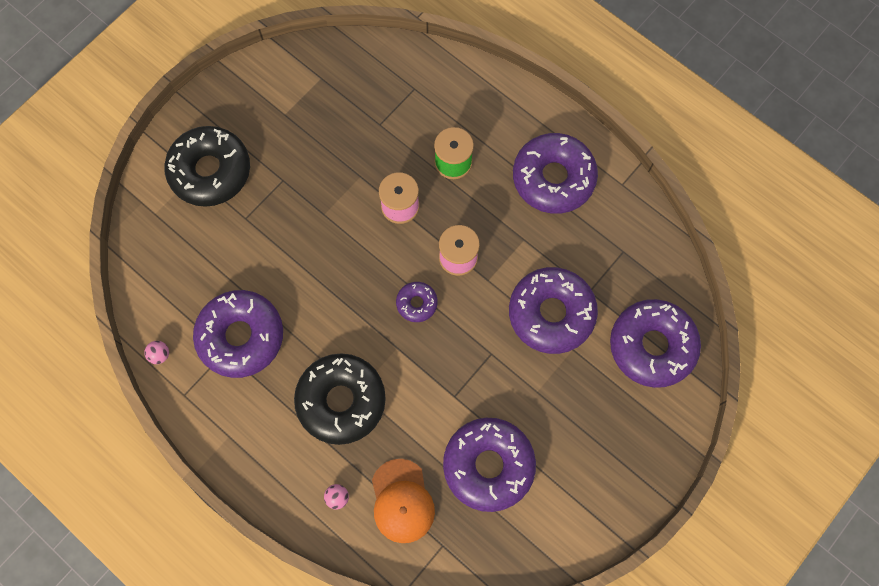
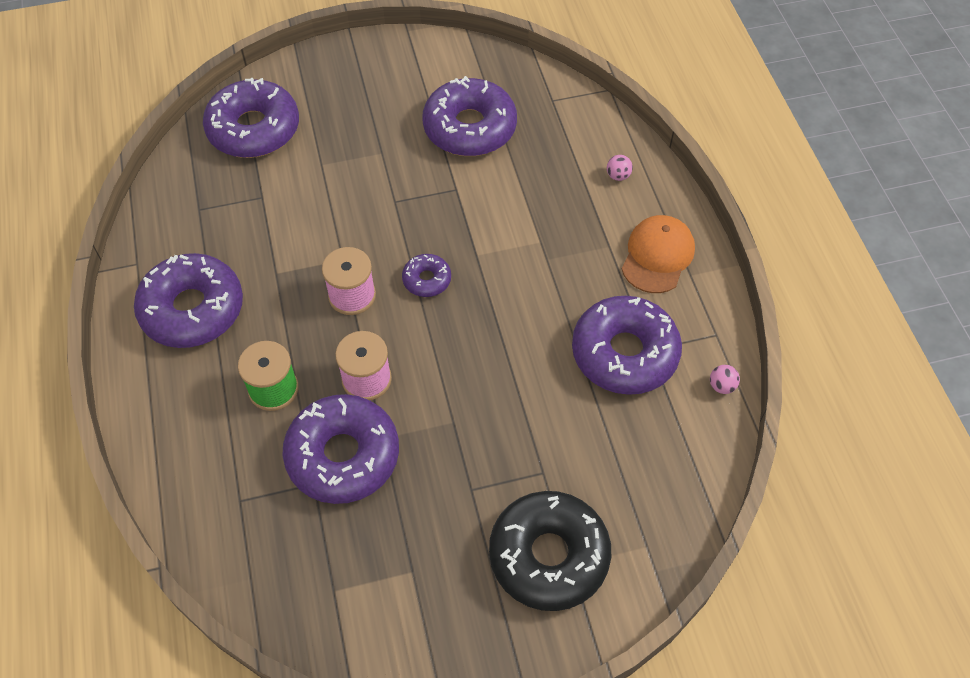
camera: 145 degrees left, 15 degrees down
(341, 401) = (562, 243): black donut -> none
(402, 501) = (563, 144): orange cap -> orange cap (657, 256)
(551, 313) = (312, 200): purple donut -> purple donut (343, 455)

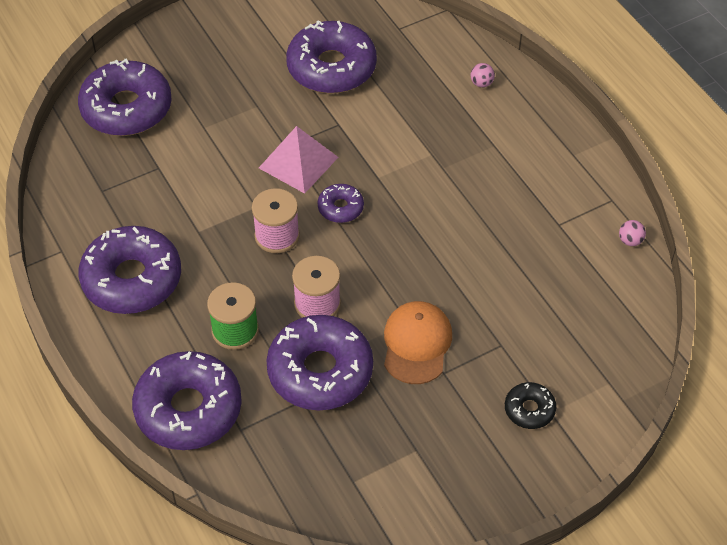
camera: 15 degrees left, 5 degrees down
(401, 221) = (298, 162): none -> pink pyramid
(549, 556) = (529, 409): black donut -> black donut, size x0.48
(624, 353) = (538, 232): purple donut -> purple donut (188, 409)
(657, 256) = (539, 145): orange cap -> orange cap (416, 344)

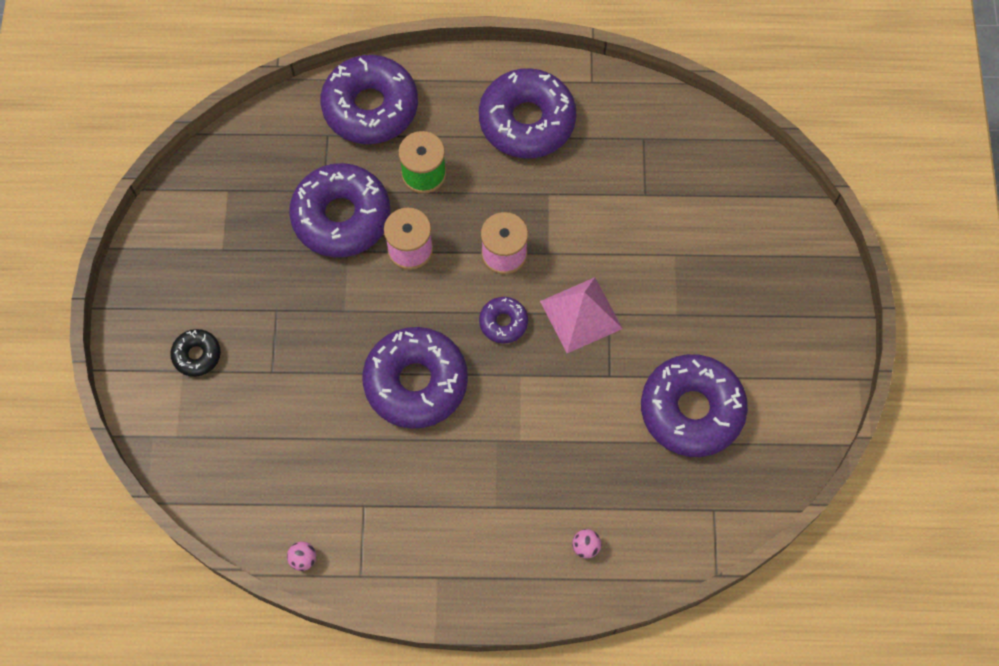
camera: 120 degrees right, 15 degrees up
(126, 108) = (738, 199): purple donut -> purple donut (416, 382)
(416, 344) = (318, 304): orange cap -> none

